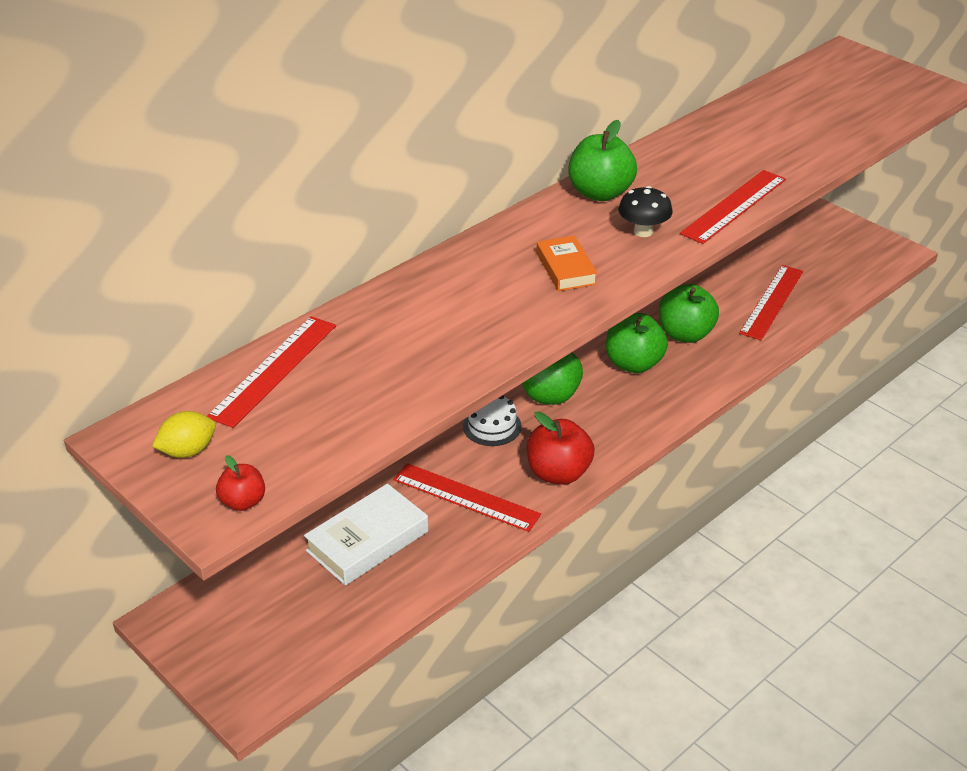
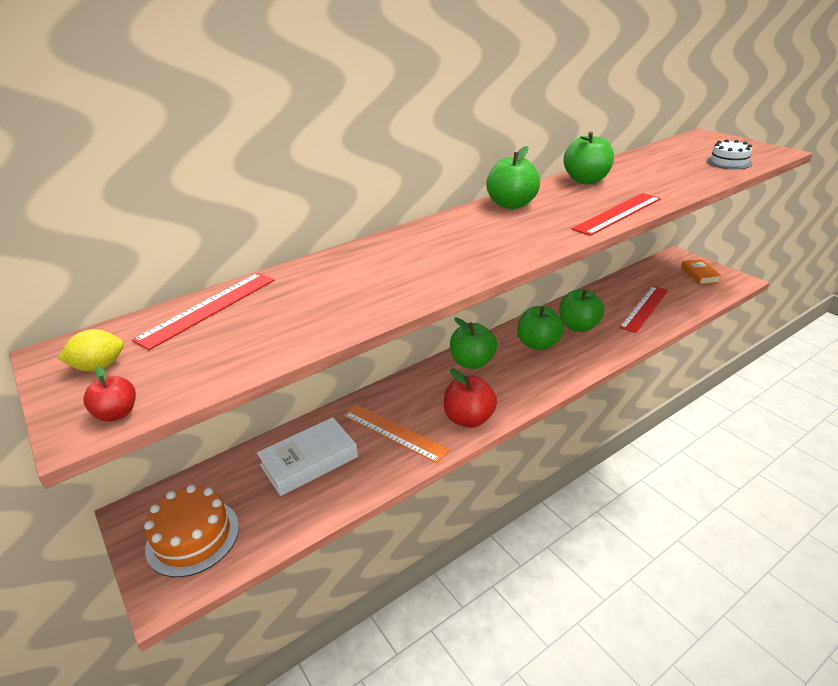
camera: 10 degrees right, 5 degrees down
(254, 640) = (193, 537): none -> orange cake
(466, 497) = (393, 432): red ruler -> orange ruler
(492, 426) = (425, 381): white cake -> white cake (729, 162)
(566, 268) = (473, 248): orange book -> orange book (699, 275)
(643, 231) = (541, 227): black mushroom -> none
(691, 146) = (586, 180): none -> green apple

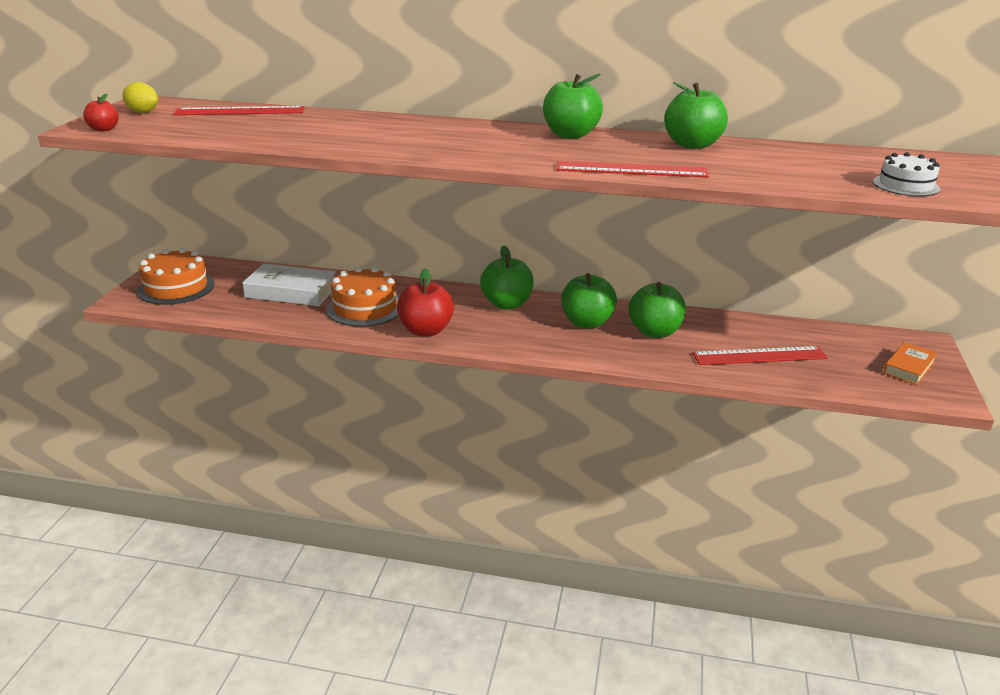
camera: 45 degrees right, 5 degrees down
(393, 432) = (365, 308): orange ruler -> orange cake

